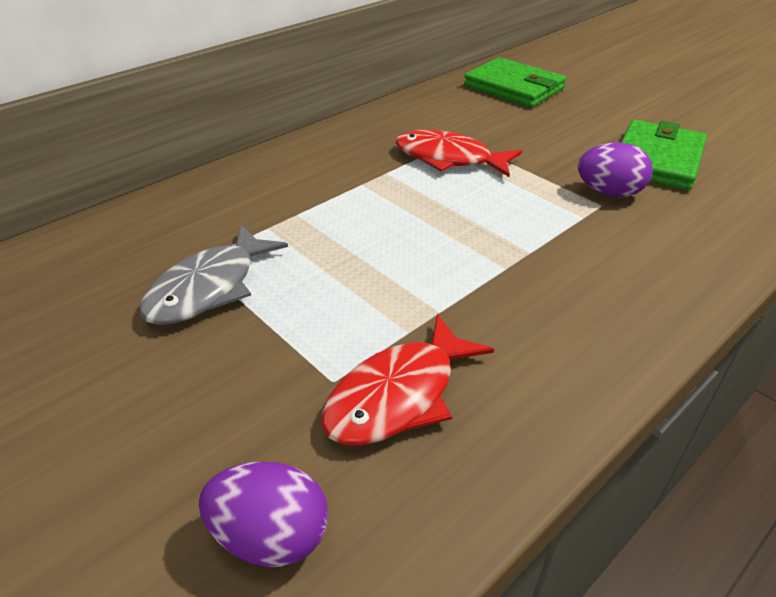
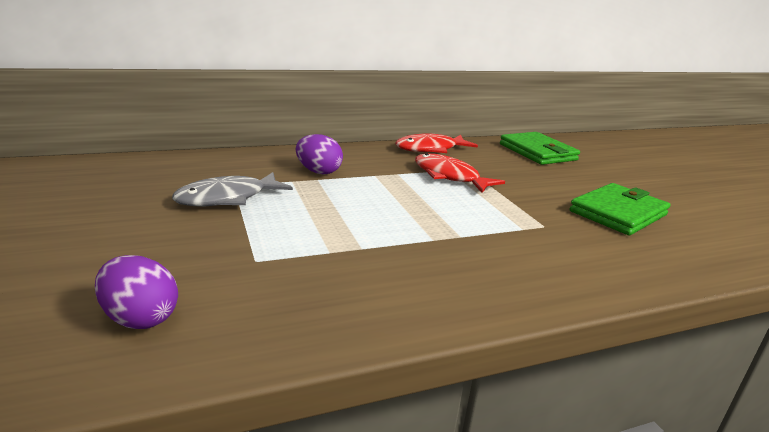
camera: 20 degrees right, 15 degrees down
(399, 395) = (289, 279): red fish -> red fish (430, 149)
(609, 193) = (557, 221): purple egg -> purple egg (318, 172)

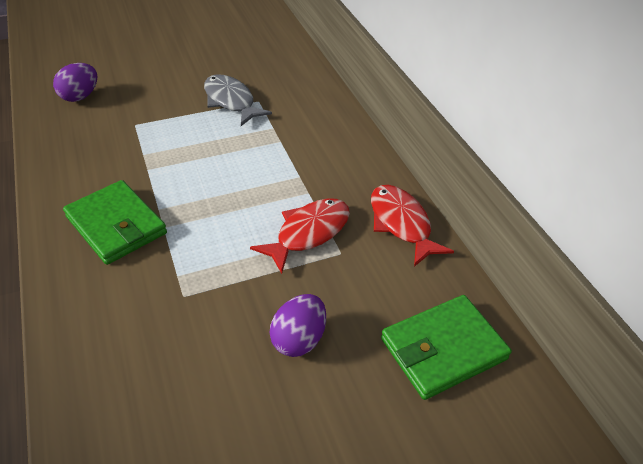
camera: 90 degrees right, 20 degrees up
(318, 172) = (298, 140): purple egg -> purple egg (299, 339)
(618, 213) = (218, 386): green wallet -> green wallet (116, 225)

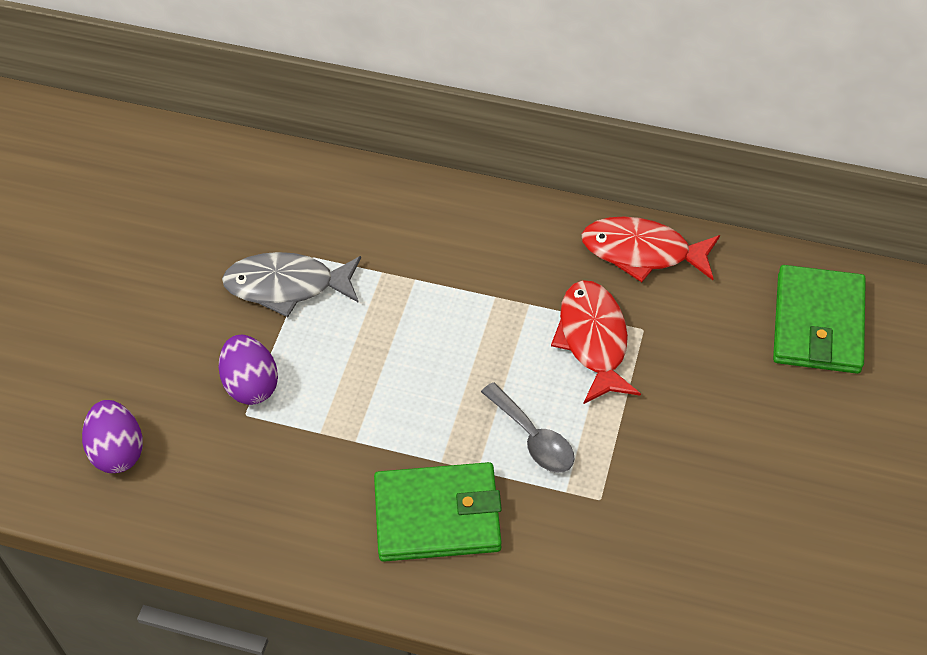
camera: 50 degrees left, 10 degrees up
(207, 240) = (533, 438): none -> grey spoon
(299, 339) = (728, 428): purple egg -> purple egg (251, 384)

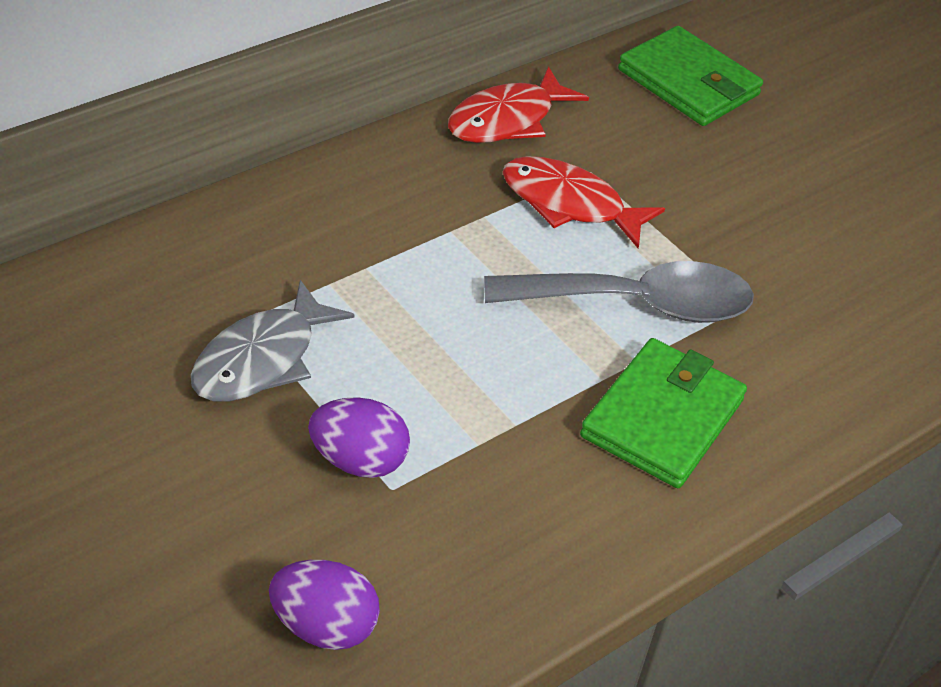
camera: 60 degrees left, 10 degrees down
(533, 438) = (637, 304): grey spoon -> grey spoon, size x1.79

